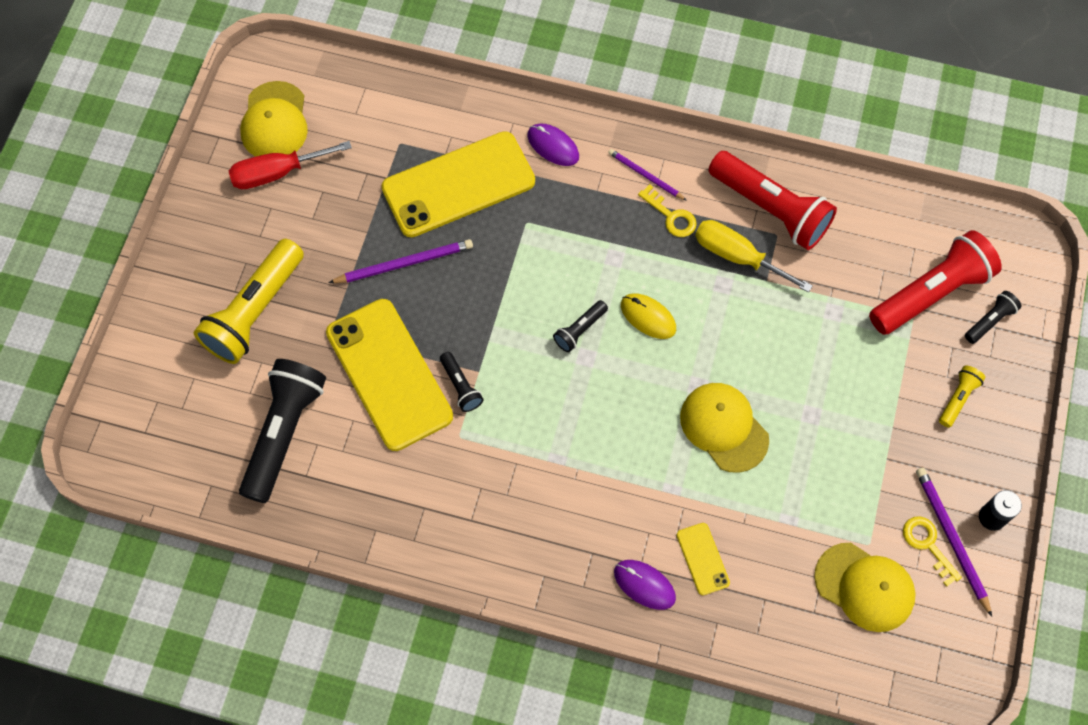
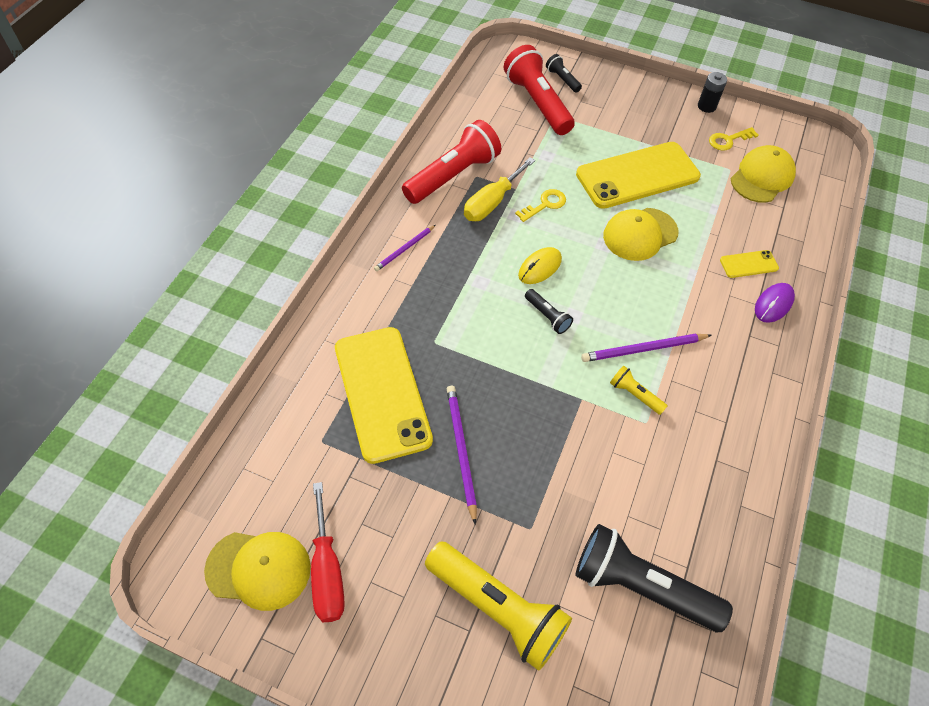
camera: 85 degrees left, 10 degrees down
(389, 374) = (580, 477): yellow phone -> yellow phone (637, 175)
(460, 386) = (596, 415): black flashlight -> none
(553, 146) = (358, 311): purple mouse -> none
(671, 216) = (447, 238): yellow key -> yellow key (545, 204)
(951, 539) = (723, 128): purple pencil -> purple pencil (643, 349)
(958, 399) = (620, 105): yellow flashlight -> yellow flashlight (635, 394)

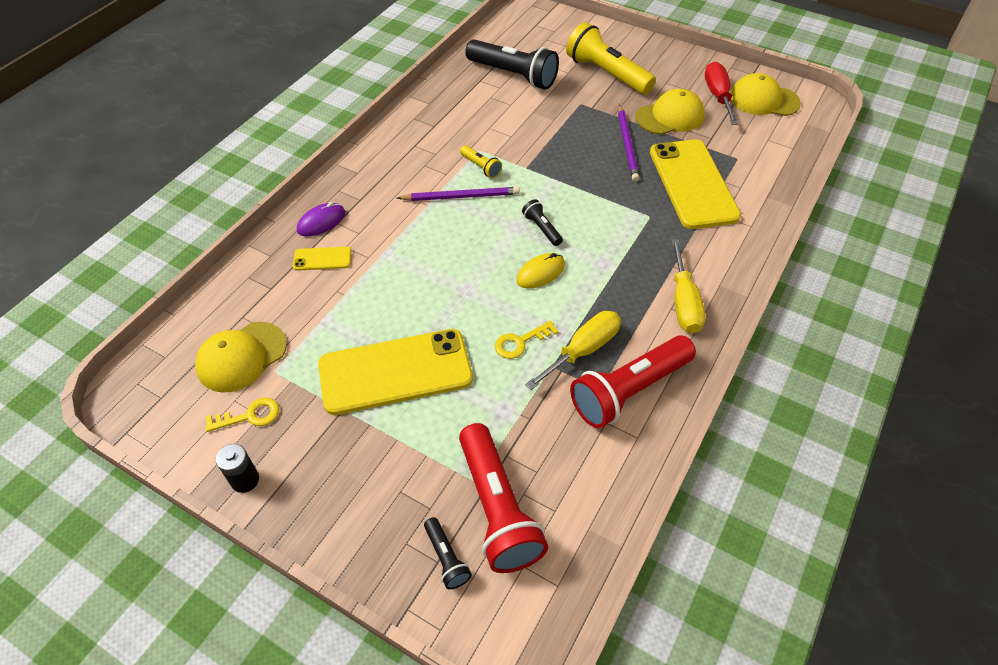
camera: 170 degrees left, 5 degrees down
(404, 249) = (683, 302): purple pencil -> yellow screwdriver
(640, 234) = (422, 298): yellow cap -> yellow cap (670, 116)

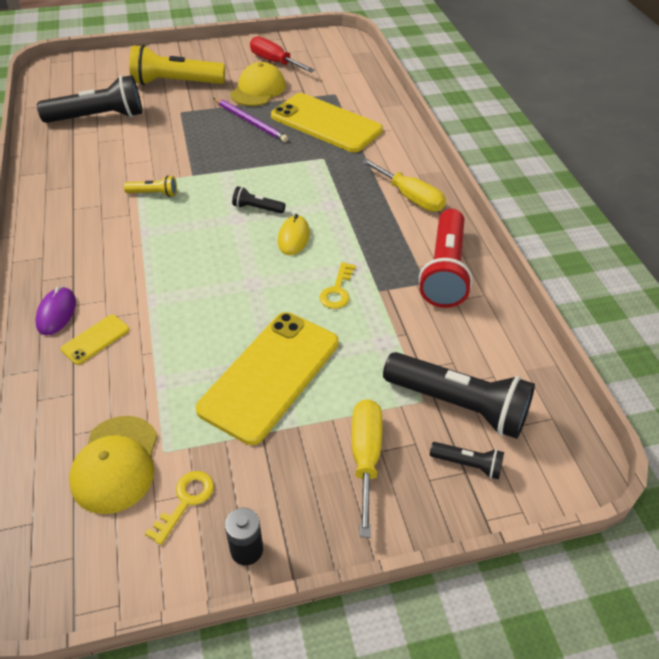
camera: 45 degrees left, 5 degrees down
(461, 196) = (164, 223): purple pencil -> none
(497, 508) = (458, 405): red flashlight -> black flashlight
(583, 350) = (385, 266): yellow screwdriver -> yellow screwdriver (365, 457)
(763, 100) = (308, 51): yellow cap -> none

